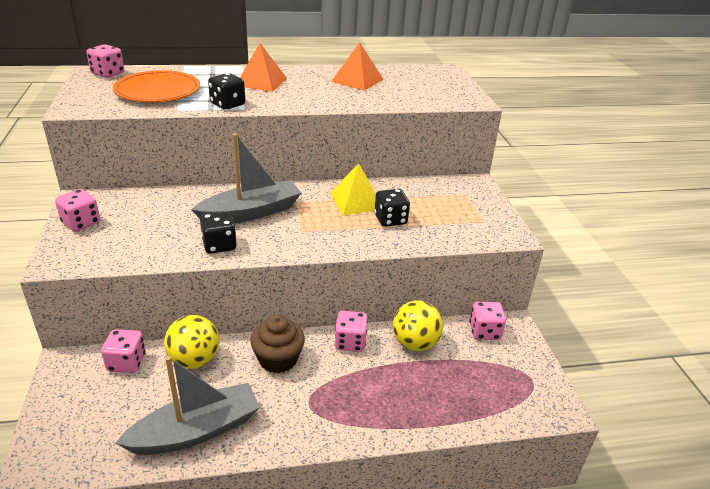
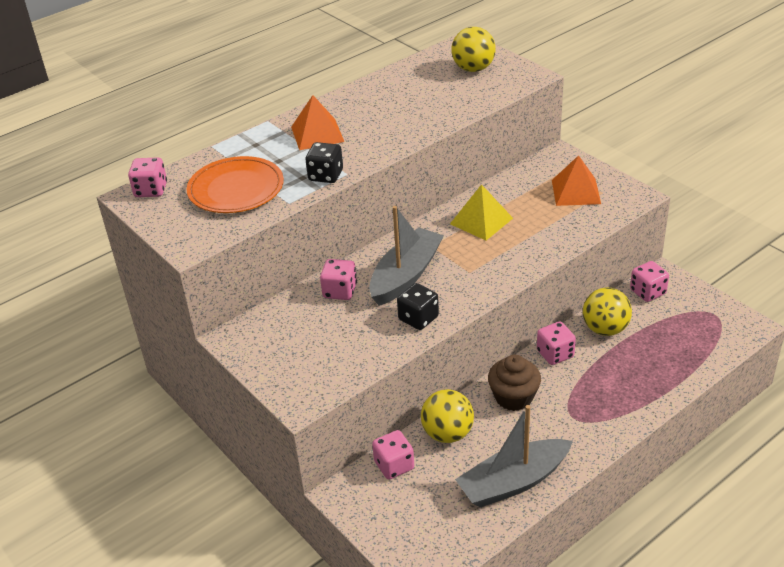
camera: 25 degrees left, 5 degrees up
(81, 223) = (268, 359): pink dice -> pink dice (340, 291)
(196, 431) = (513, 482): grey boat -> grey boat turned 150 degrees counterclockwise
(357, 80) = (402, 93): orange pyramid -> orange pyramid (576, 192)
(390, 220) = (529, 226): black dice -> none
(432, 84) = (473, 69): none -> yellow ball

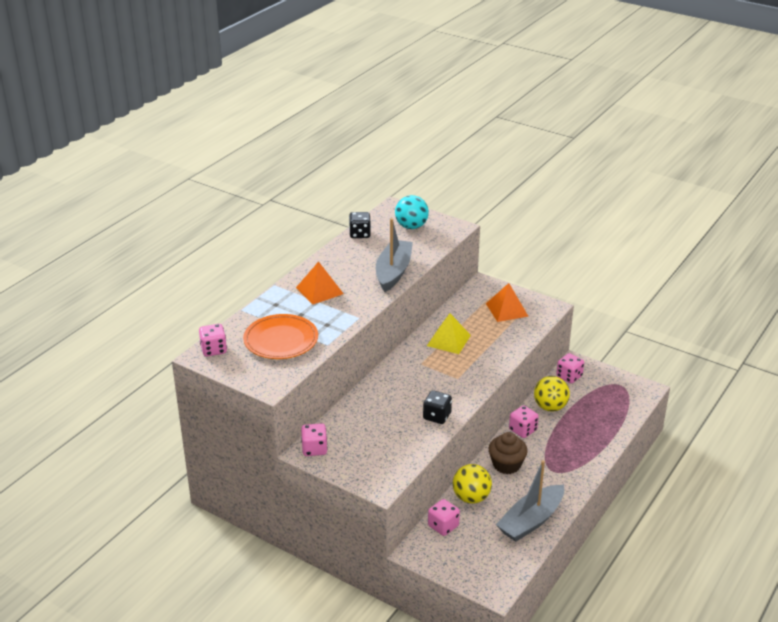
camera: 20 degrees left, 5 degrees down
(326, 175) = (344, 321): black dice -> black dice (360, 234)
(340, 291) = (369, 406): pink dice -> pink dice (314, 449)
(406, 275) = (413, 387): grey boat -> grey boat (393, 272)
(473, 69) = (411, 226): yellow ball -> turquoise ball

